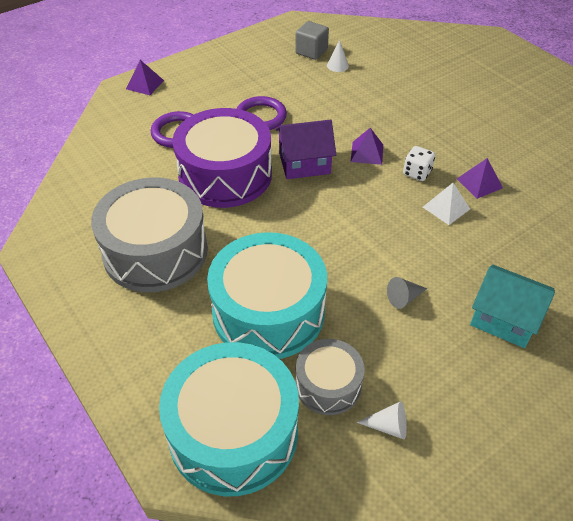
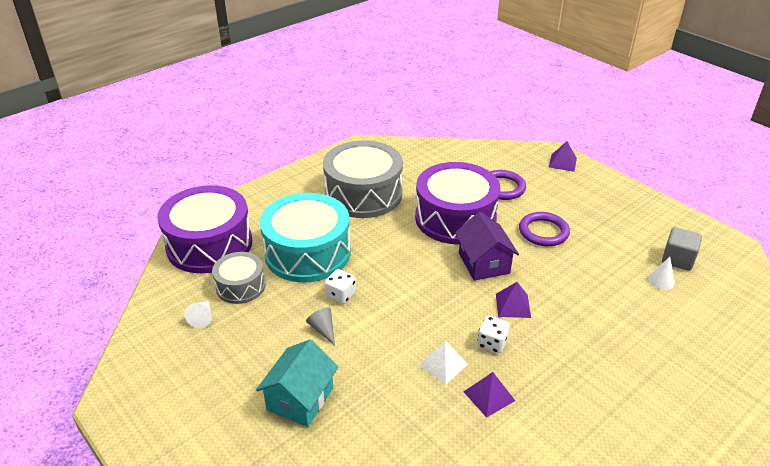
camera: 85 degrees right, 10 degrees down
(233, 432) = (209, 244): turquoise drum -> purple drum
(349, 281) = (340, 295): none -> white dice

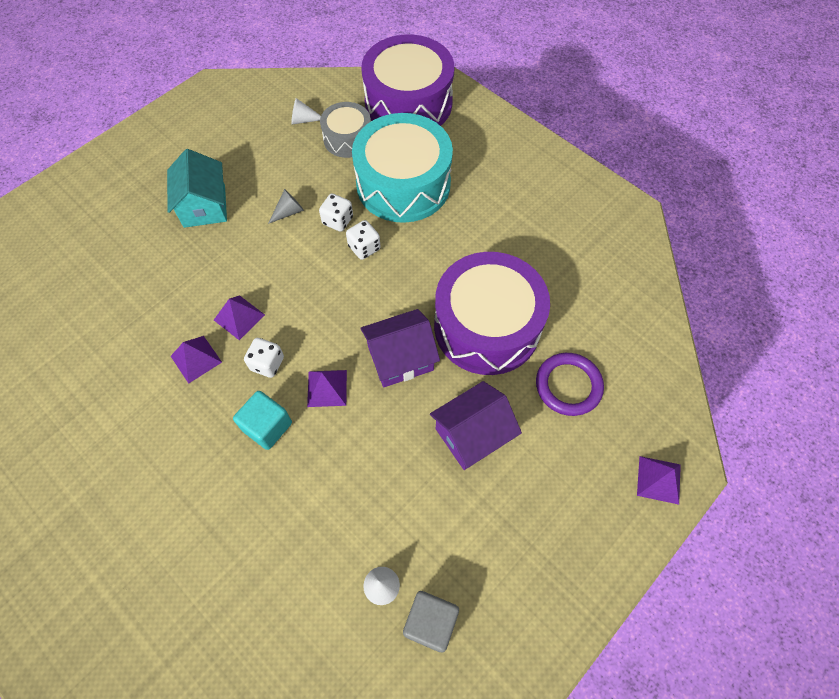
camera: 85 degrees right, 25 degrees up
(300, 399) = (204, 206): turquoise house -> turquoise house turned 60 degrees clockwise
(363, 194) = (520, 224): grey drum -> none
(374, 279) = (364, 248): none -> white dice
(443, 364) = (239, 317): white pyramid -> purple pyramid
(543, 232) = (472, 434): purple ring -> purple house
(551, 342) = (267, 426): none -> turquoise cube

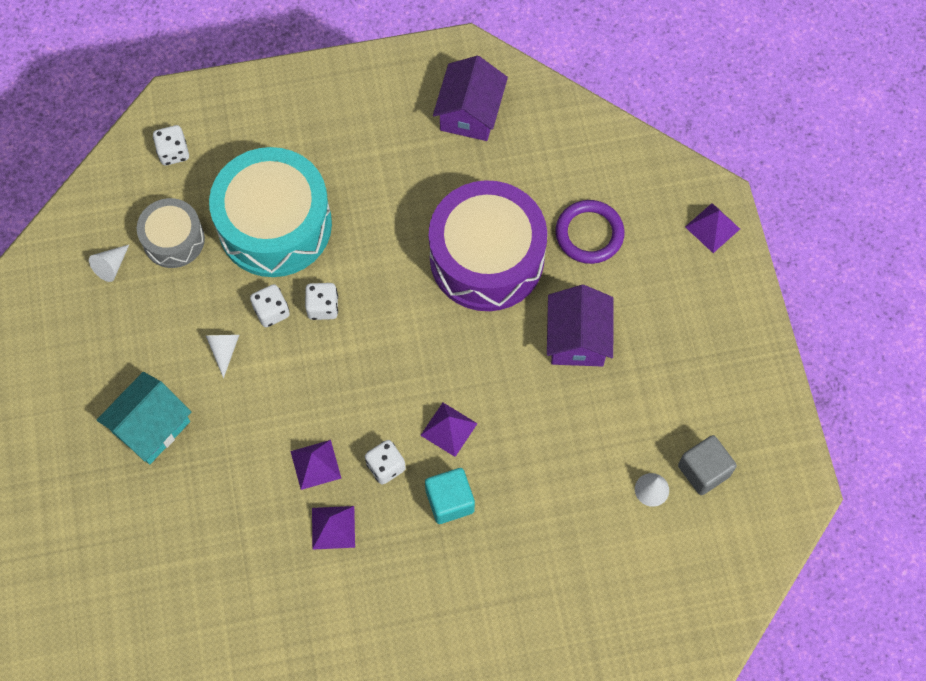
camera: 55 degrees left, 5 degrees up
(204, 206) = (151, 427): turquoise house -> turquoise house turned 75 degrees counterclockwise
(289, 212) = (224, 350): grey cone -> white cone
(400, 358) = (465, 350): purple house -> purple house (470, 113)
(408, 103) = (173, 152): purple drum -> white dice

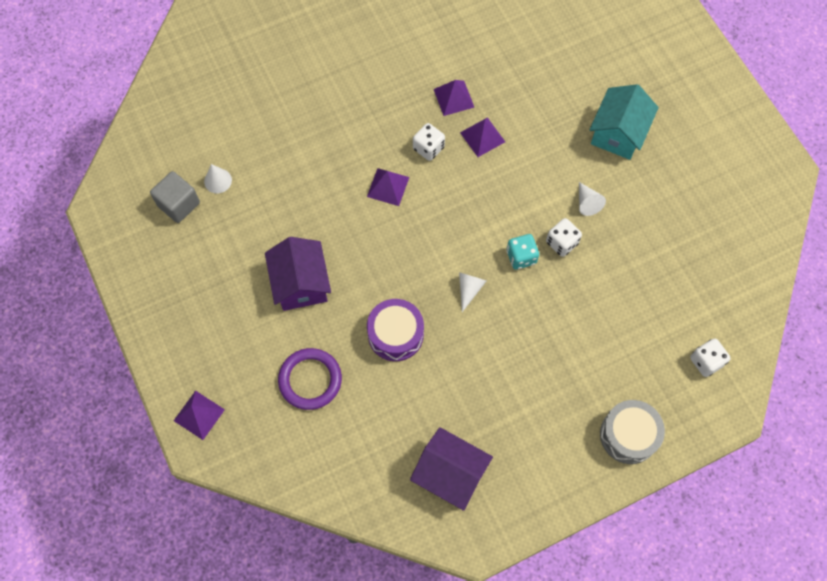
camera: 165 degrees right, 0 degrees up
(111, 266) = (709, 247): white cone -> white cone (469, 289)
(173, 239) = (669, 282): grey drum -> grey drum (628, 435)
(275, 225) = (589, 317): turquoise drum -> none
(323, 307) = (521, 257): white dice -> turquoise dice
(450, 501) = (372, 136): turquoise cube -> none
(470, 113) = (450, 474): purple house -> purple house turned 60 degrees counterclockwise
(487, 258) = (395, 334): purple drum -> purple drum, size x0.54

